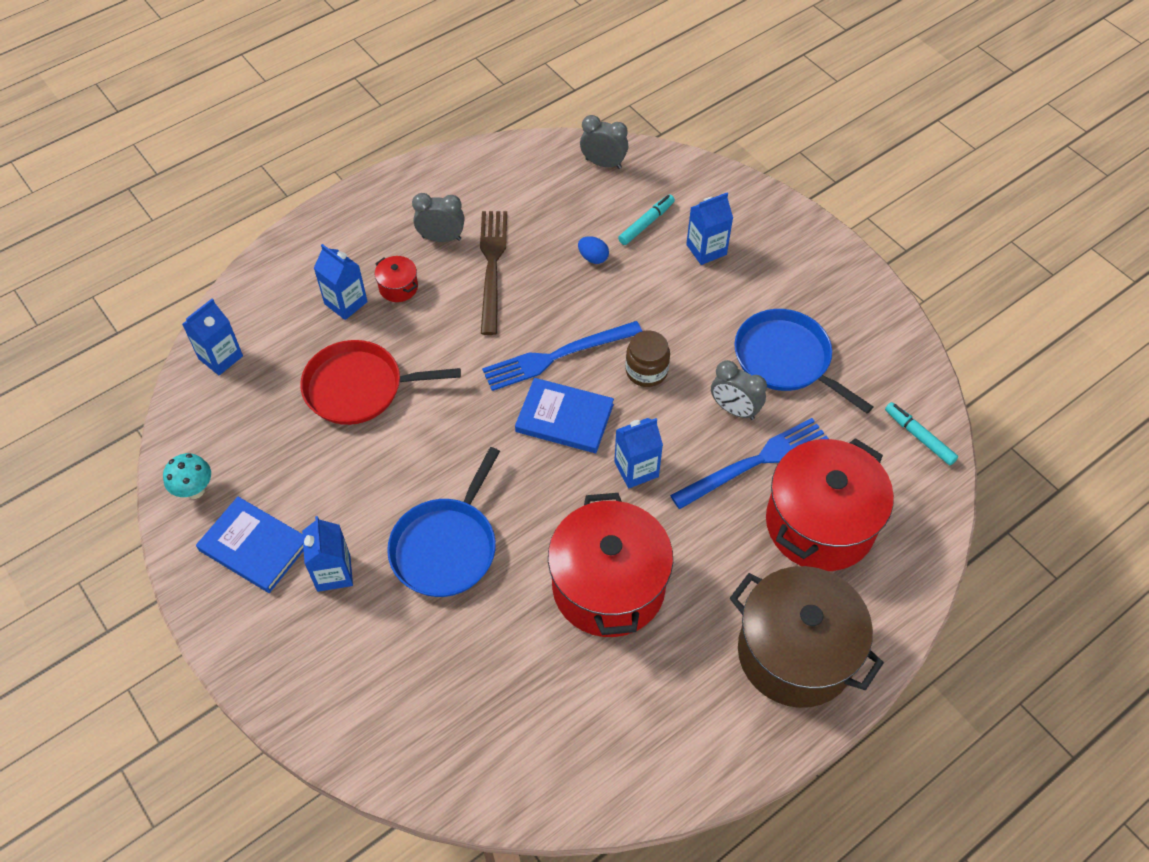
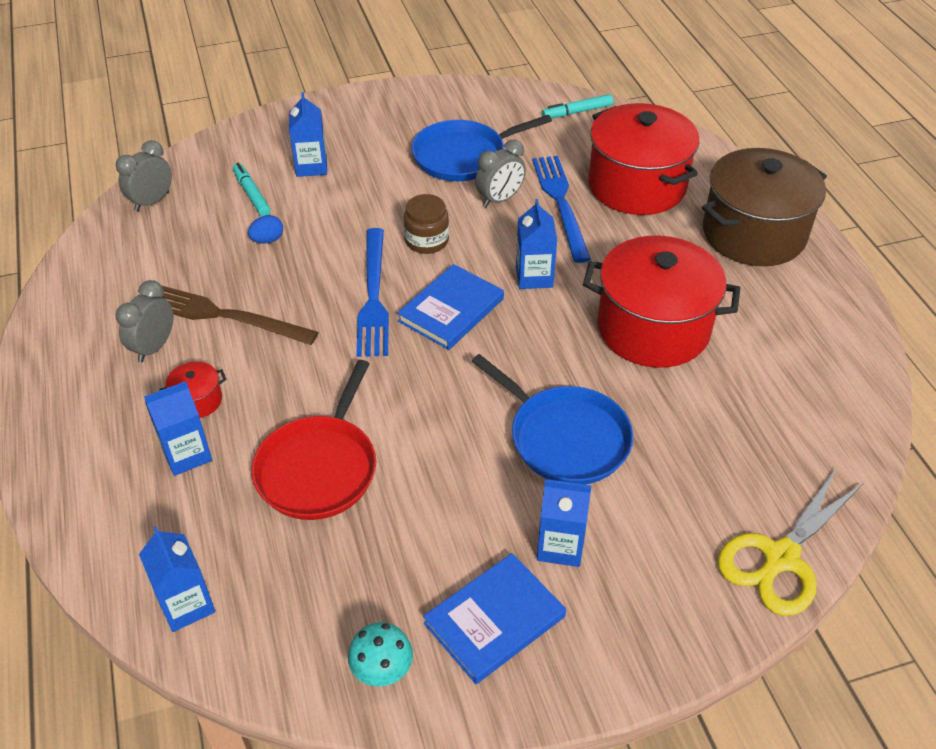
camera: 70 degrees left, 10 degrees down
(368, 744) = (780, 558): none -> yellow scissors

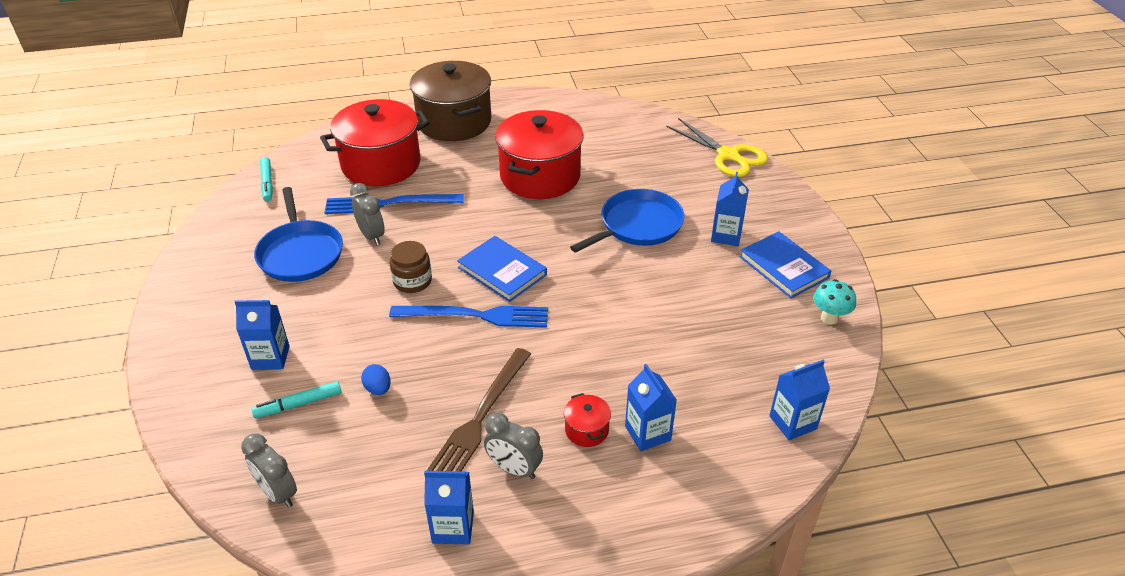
camera: 85 degrees left, 5 degrees down
(319, 468) = (663, 349): red pan -> none
(534, 277) = (473, 225): blue carton -> blue carton (453, 527)

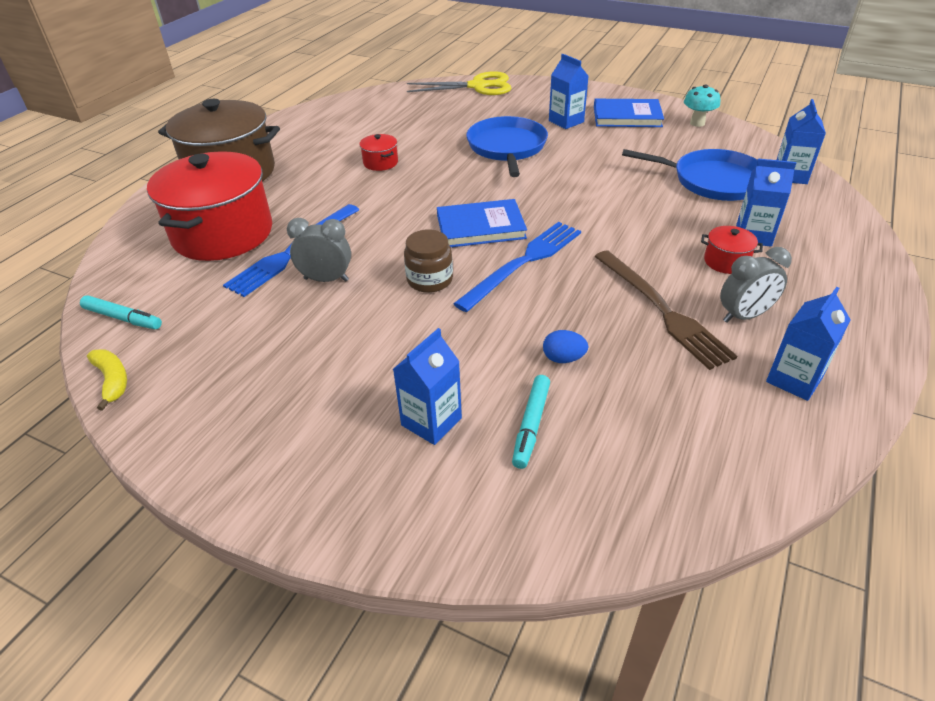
camera: 50 degrees left, 0 degrees up
(215, 215) = (112, 380): none -> yellow banana
(278, 493) = (659, 492): grey clock -> none
(300, 253) = (284, 337): blue pan -> blue pan (713, 181)
(540, 176) = (380, 163): red pot -> red pot, size x0.40

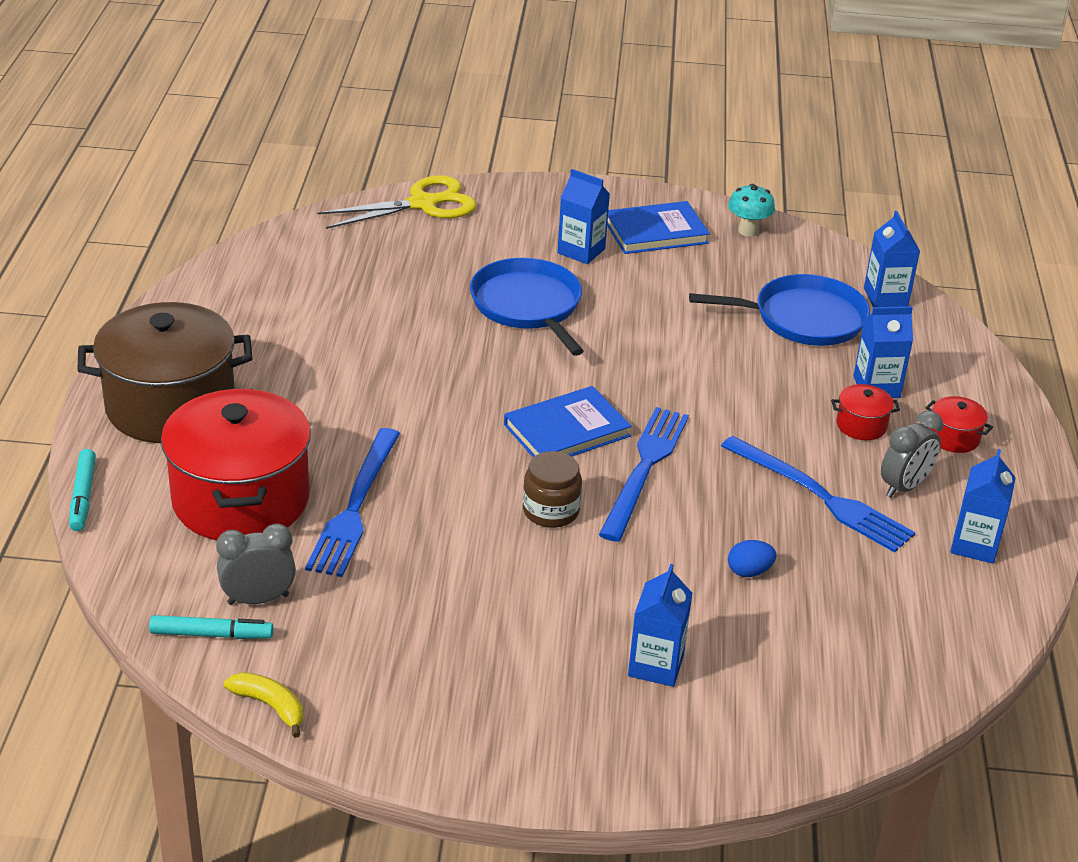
camera: 25 degrees left, 5 degrees down
(326, 279) = (426, 535): grey clock -> grey clock (258, 599)
(380, 163) = (373, 356): red pot -> red pot (954, 438)
(531, 425) = (754, 646): turquoise marker -> turquoise marker (83, 496)
(662, 310) = (821, 496): brown fork -> blue fork

